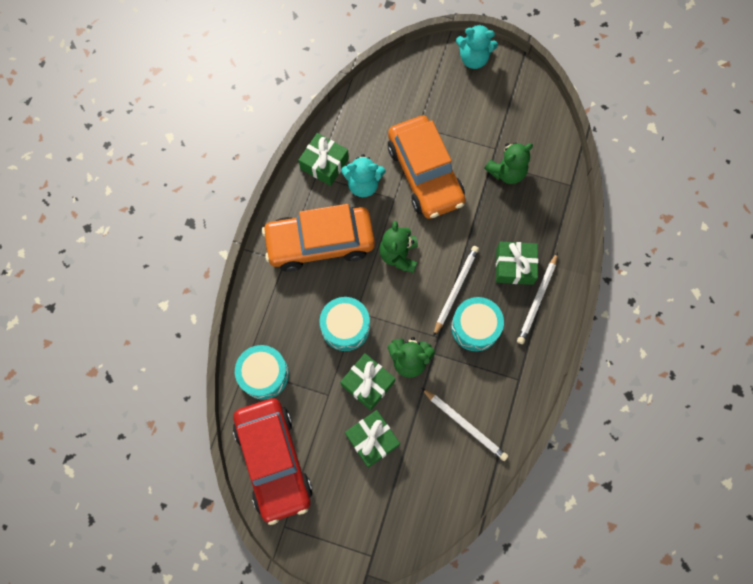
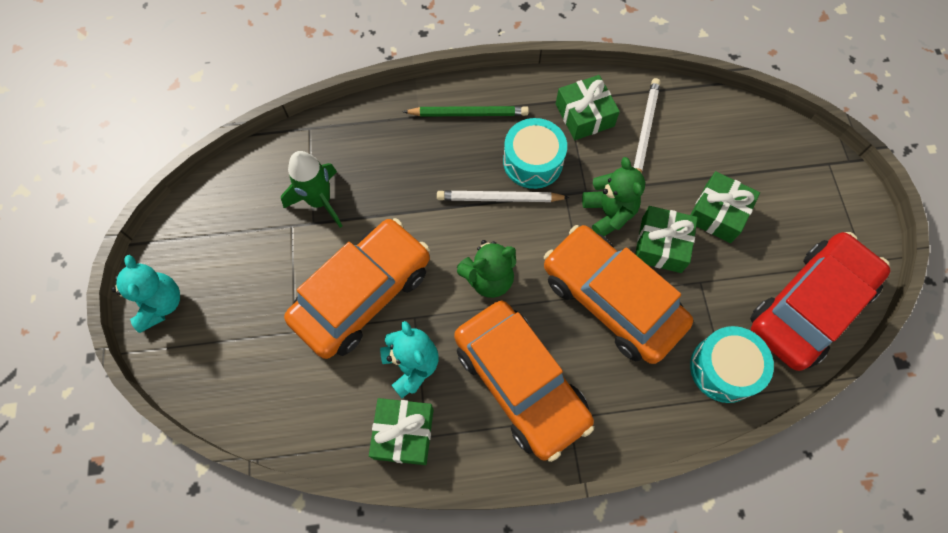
camera: 115 degrees left, 5 degrees down
(345, 327) = (611, 300): turquoise drum -> orange car
(506, 172) = (320, 201): green teddy bear -> green rocket
(514, 266) = (439, 149): green gift -> green gift (584, 115)
(537, 300) = (468, 114): white pencil -> green pencil

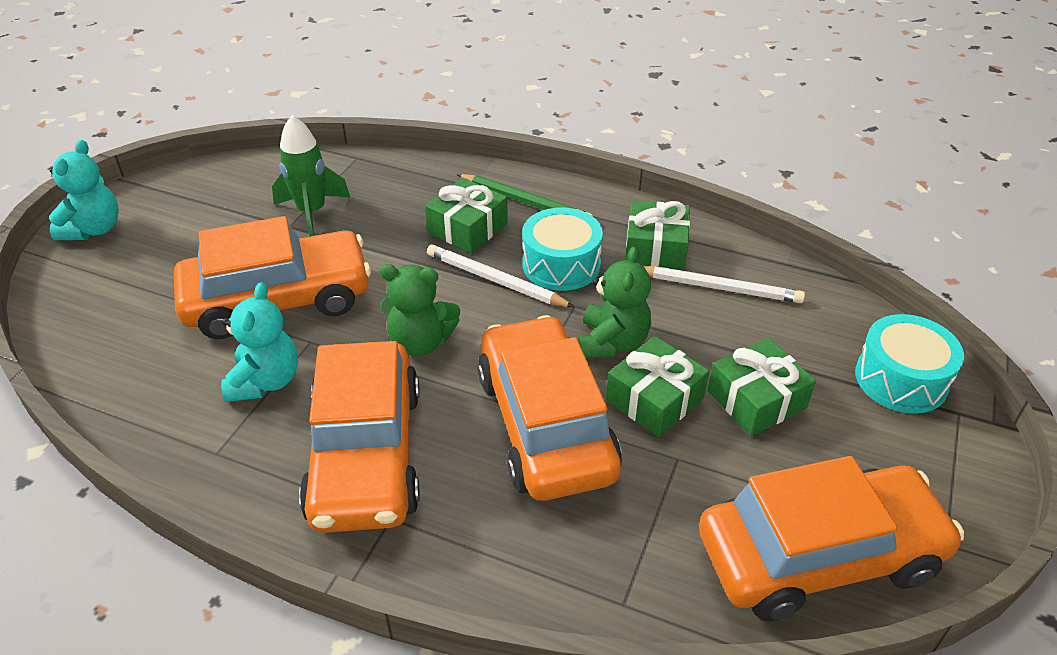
camera: 30 degrees right, 25 degrees down
(403, 433) = (196, 438): green gift -> green gift (467, 228)
(644, 131) = (719, 288): white pencil -> white pencil turned 60 degrees clockwise
(724, 368) = (638, 566): turquoise drum -> turquoise drum (901, 379)
(809, 306) = (819, 555): red car -> orange car

